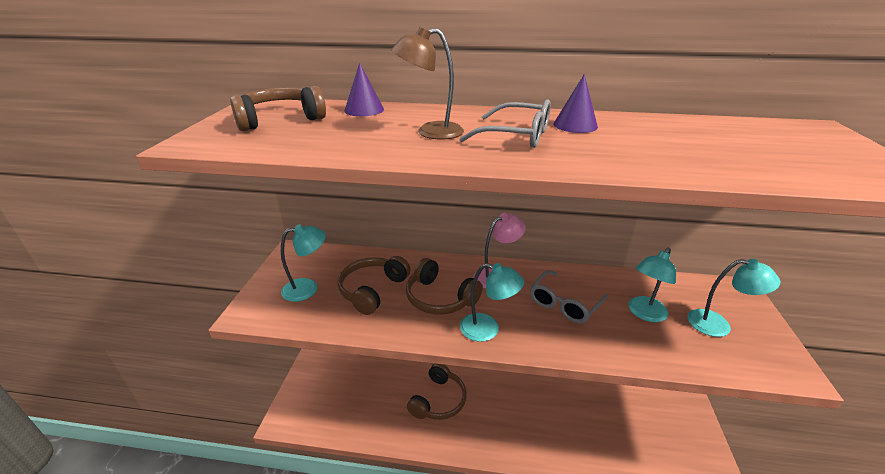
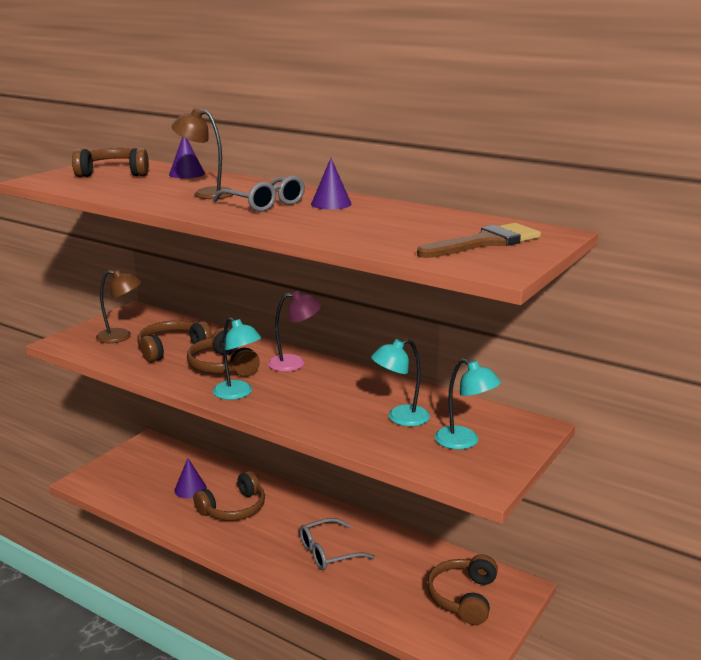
camera: 25 degrees right, 10 degrees down
(308, 288) = (121, 337): turquoise lamp -> brown lamp
(388, 392) = (190, 489): none -> purple cone
(564, 304) = (331, 394): grey glasses -> grey glasses (329, 552)
(664, 421) = (463, 597): none -> brown headphones
(806, 149) = (485, 242): none -> brown brush

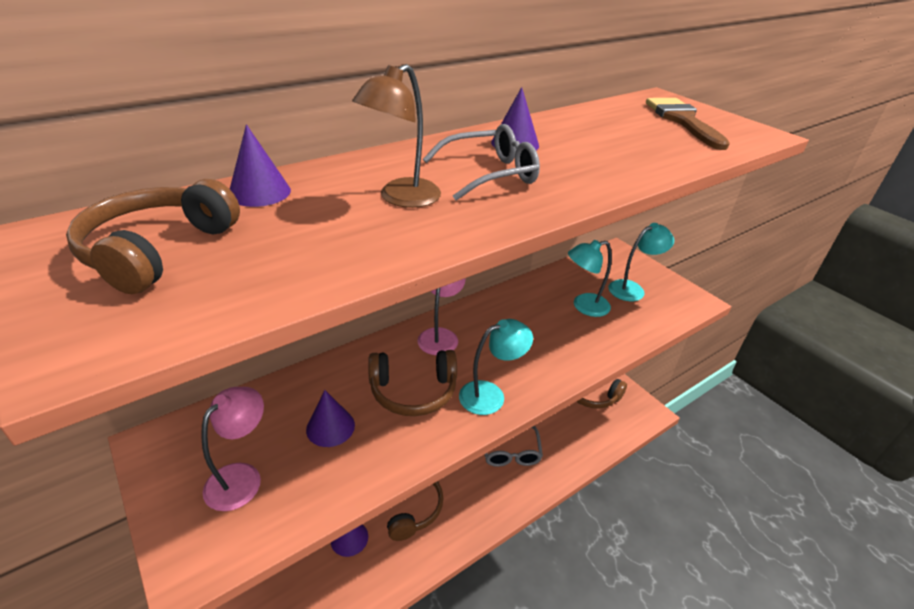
camera: 70 degrees left, 15 degrees up
(121, 337) = (241, 477): brown lamp -> pink lamp
(172, 349) = (330, 427): brown headphones -> purple cone
(400, 418) = (584, 306): turquoise lamp -> turquoise lamp turned 75 degrees clockwise

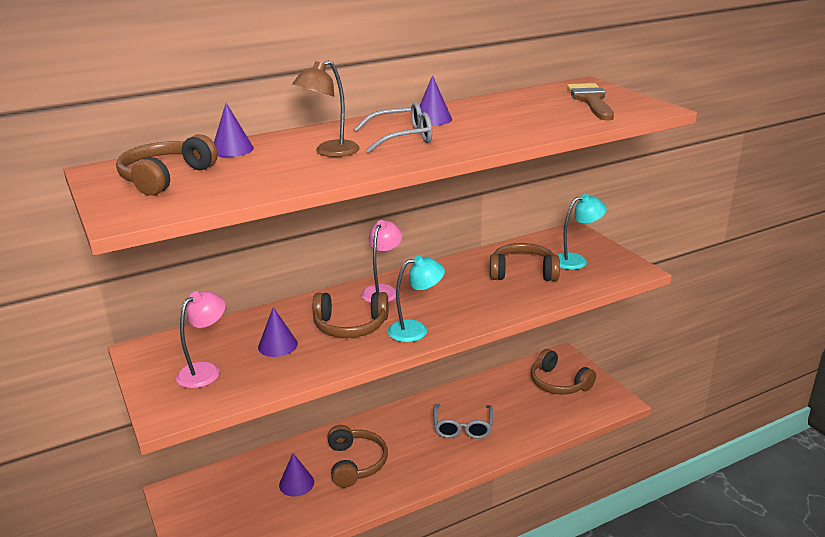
camera: 10 degrees right, 10 degrees down
(584, 306) = (523, 273): turquoise lamp -> brown headphones

